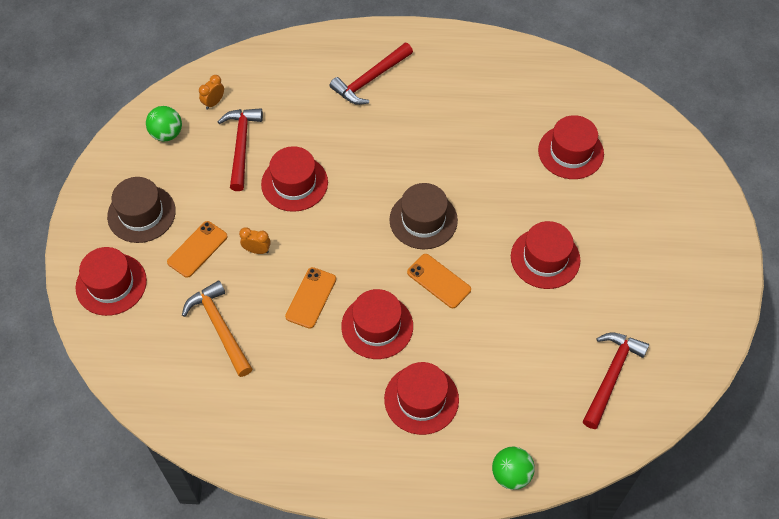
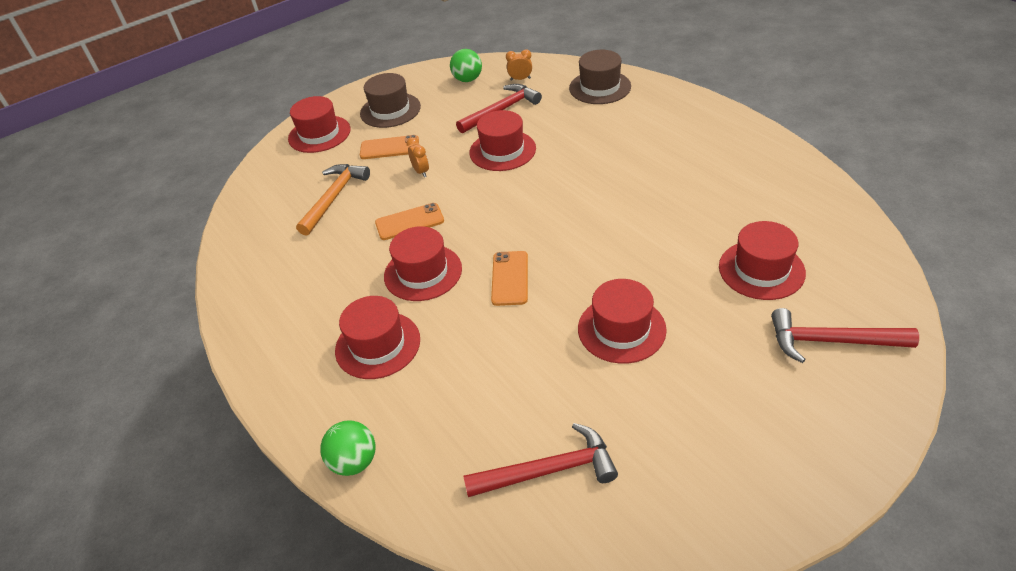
camera: 55 degrees right, 15 degrees down
(370, 79) = (649, 123): red hammer -> red hammer (831, 341)
(423, 220) = (558, 231): brown hat -> brown hat (600, 87)

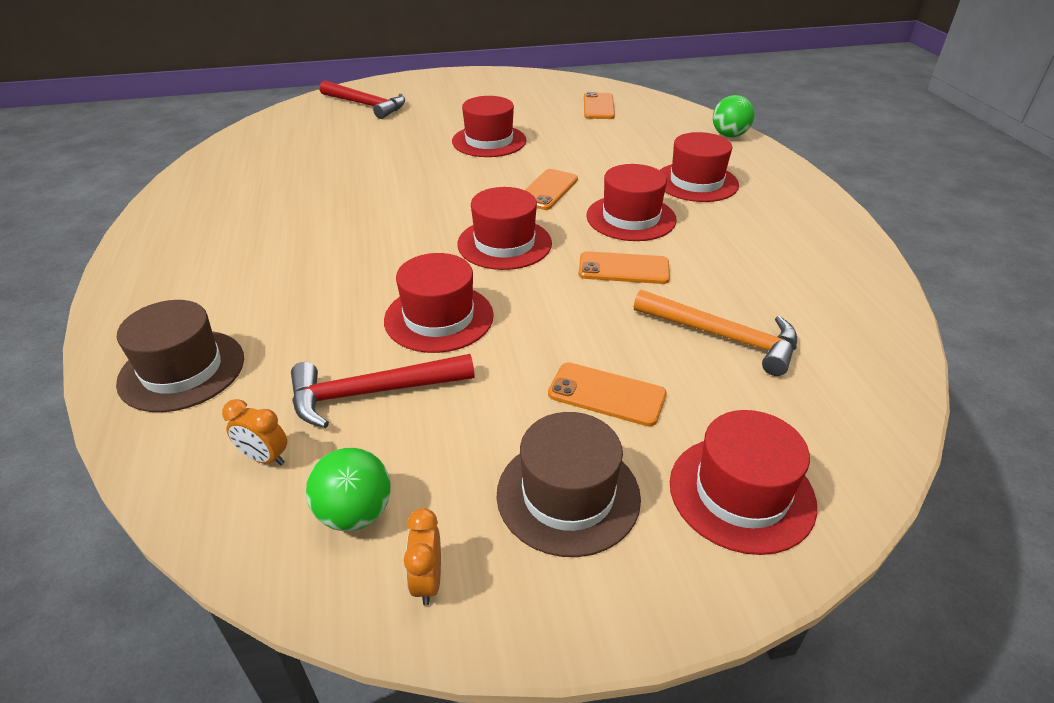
camera: 160 degrees left, 5 degrees down
(334, 197) = (723, 337): orange hammer -> orange hammer turned 105 degrees counterclockwise
(421, 172) = (575, 329): orange clock -> orange clock (427, 581)
(549, 470) = (598, 106): red hammer -> orange phone
(761, 270) = (345, 140): red hat -> red hat (504, 243)

